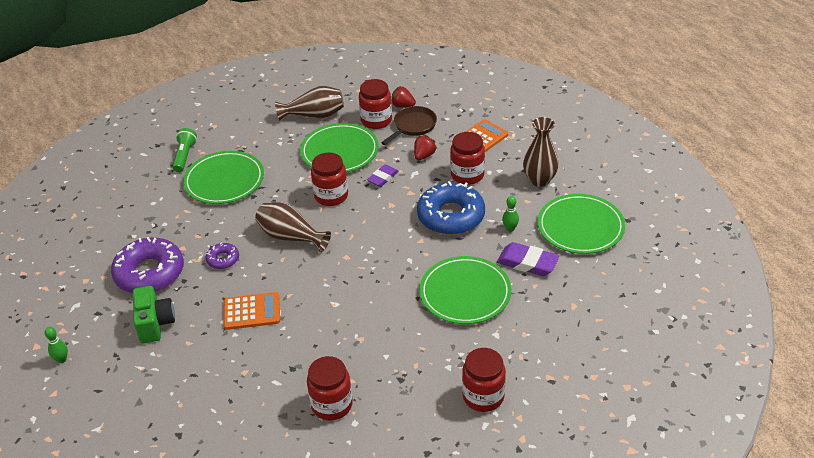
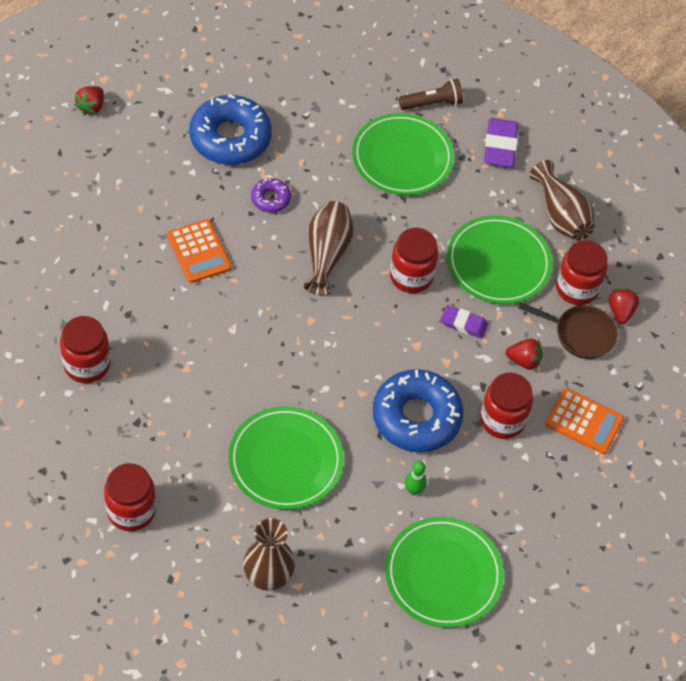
camera: 65 degrees right, 15 degrees up
(62, 359) = (91, 107): green bowling pin -> red strawberry
(149, 273) = (230, 138): purple donut -> blue donut
(155, 324) = (158, 169): green camera -> none
(184, 156) = (432, 103): green flashlight -> brown flashlight
(527, 263) = (357, 521): purple eraser -> purple eraser (500, 146)
(539, 180) = (521, 509): brown vase -> brown vase (268, 576)

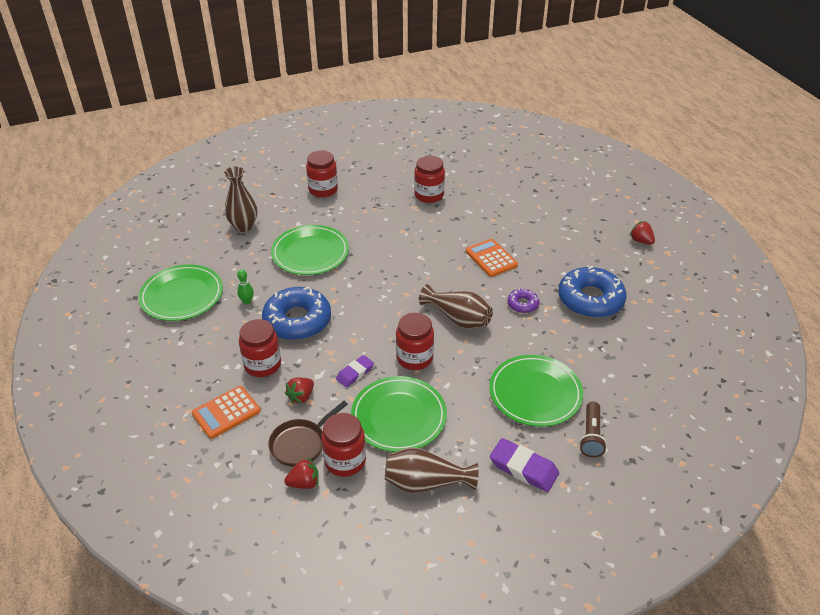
camera: 120 degrees right, 15 degrees down
(199, 251) = (491, 258): orange calculator -> orange calculator turned 60 degrees clockwise
(620, 311) = (304, 483): red strawberry -> red strawberry turned 45 degrees counterclockwise

